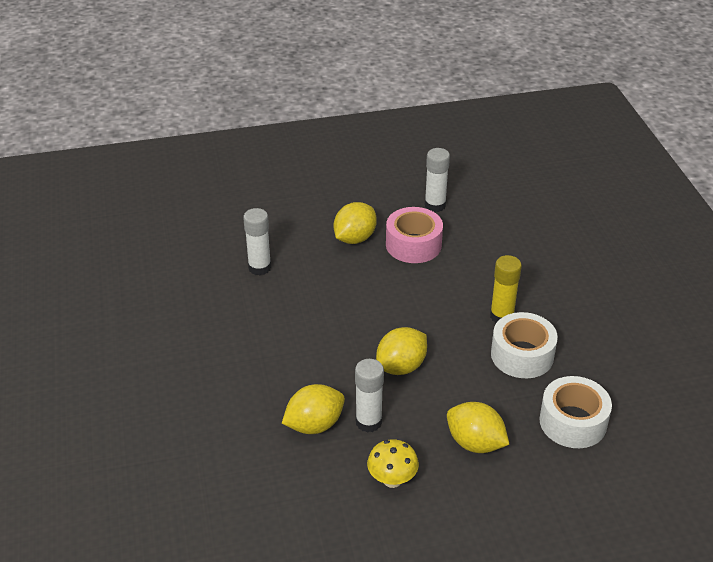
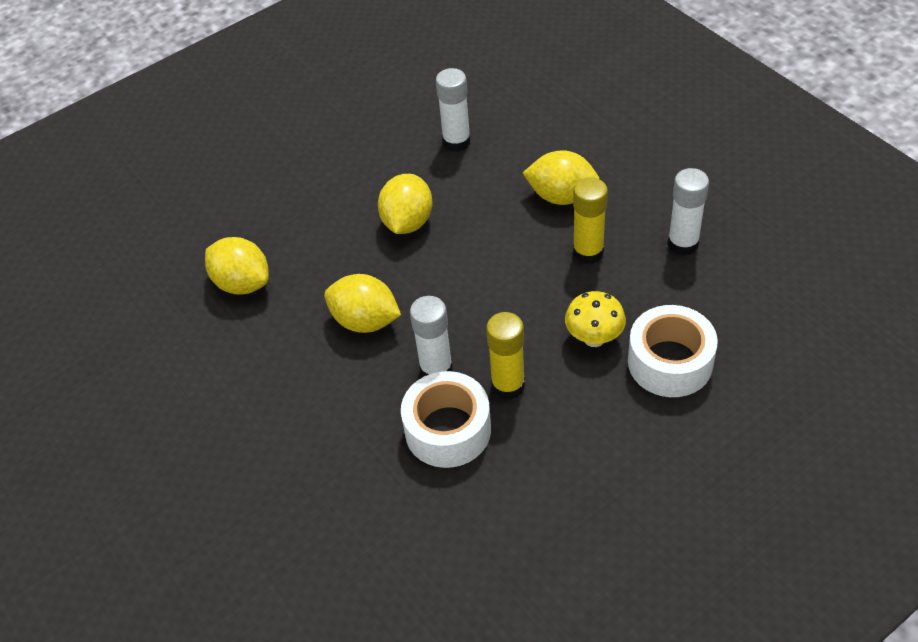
camera: 70 degrees right, 10 degrees up
(368, 422) = (266, 325): white glue stick -> white glue stick (436, 369)
(392, 480) = (192, 376): yellow mushroom -> yellow mushroom (594, 338)
(413, 245) = (588, 252): pink tape -> yellow glue stick
(475, 443) = (276, 432): yellow lemon -> yellow lemon (407, 222)
(573, 422) = (355, 520): white tape -> white tape (670, 362)

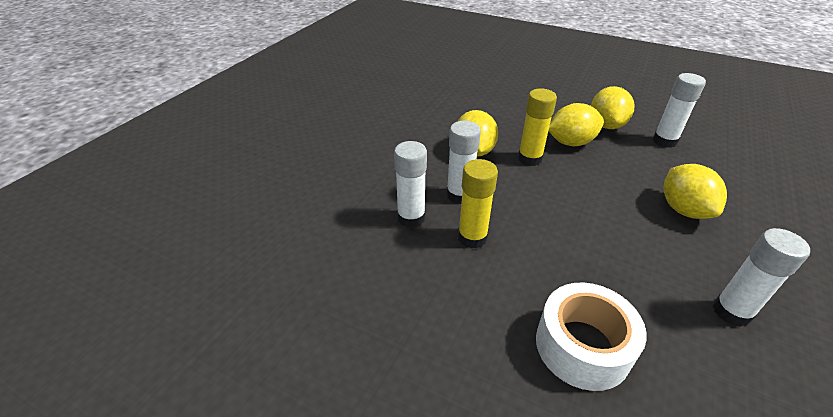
camera: 60 degrees right, 10 degrees down
(242, 283) = (462, 99): yellow lemon -> yellow lemon (606, 125)
(448, 430) = (411, 218): white tape -> white glue stick
(588, 252) = (646, 244): yellow glue stick -> yellow glue stick (529, 159)
(594, 338) = (561, 277): yellow mushroom -> none

